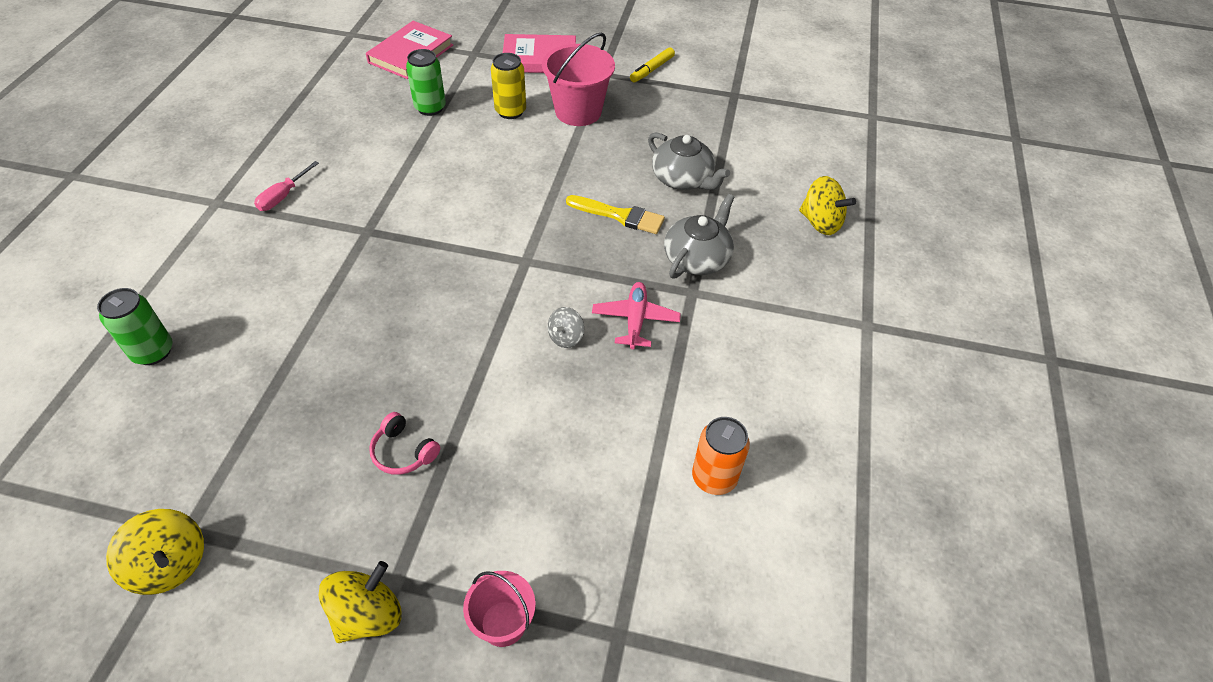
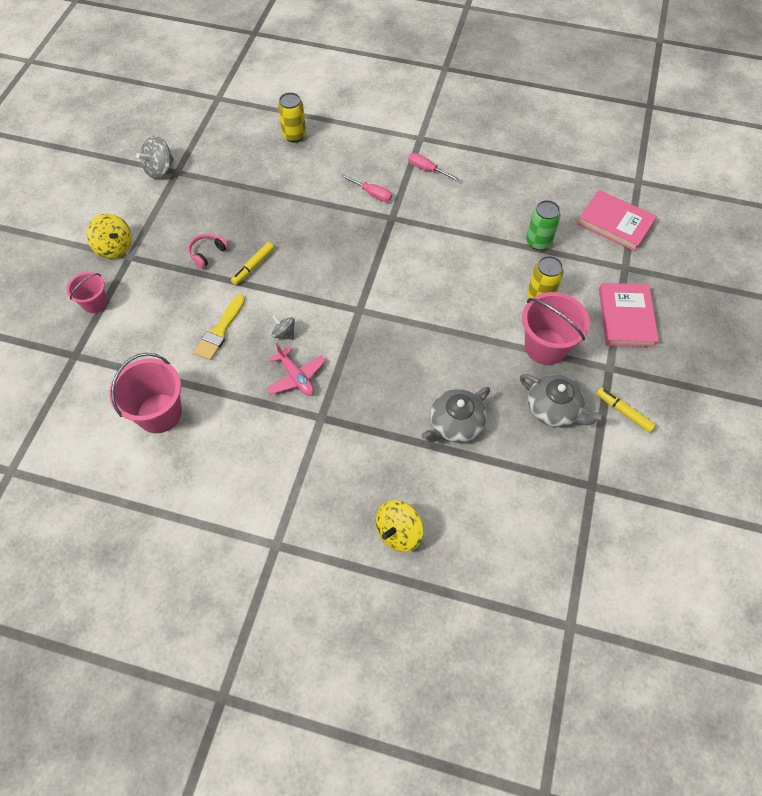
camera: 95 degrees right, 10 degrees up
(153, 352) = (294, 135): green can -> yellow can
(170, 564) = (160, 169): yellow spinning top -> grey spinning top
(316, 251) = (372, 194): none -> pink screwdriver
(439, 385) = (253, 266): none -> yellow marker
(620, 216) = (408, 372): yellow brush -> yellow brush (220, 331)
(635, 320) = (296, 377): pink plane -> pink plane turned 45 degrees clockwise
(697, 258) = (357, 425): grey teapot -> grey teapot (554, 409)
(714, 478) = (159, 413): orange can -> pink bucket

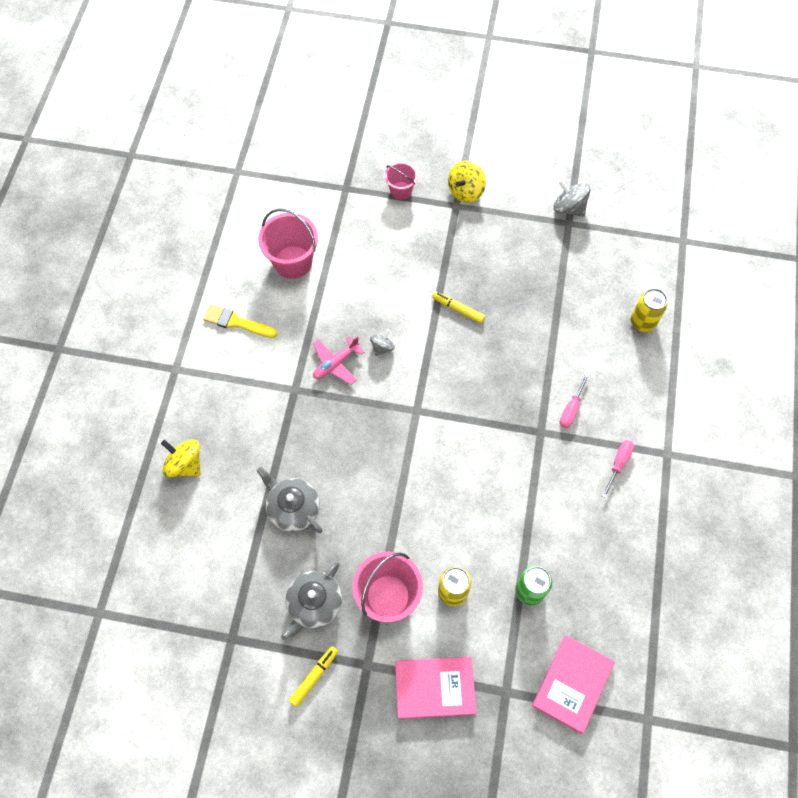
camera: 85 degrees right, 5 degrees up
(207, 253) = (469, 268): pink headphones -> none
(220, 331) = (380, 293): yellow brush -> yellow brush (236, 322)

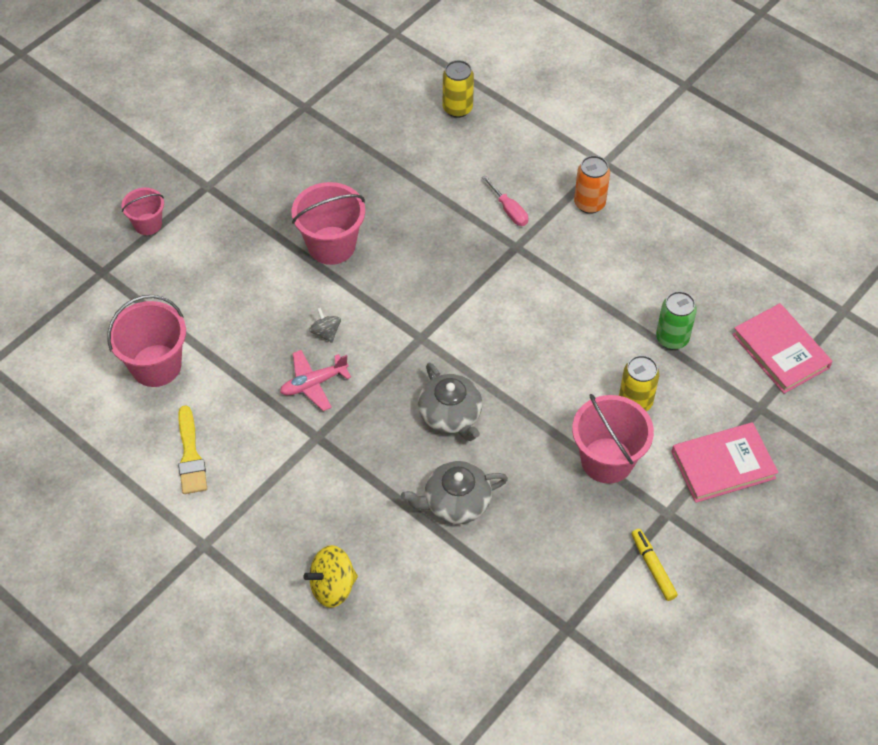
camera: 60 degrees left, 10 degrees down
(236, 322) = (190, 455): yellow brush -> yellow brush turned 60 degrees counterclockwise
(314, 603) = (574, 531): grey teapot -> grey teapot (451, 415)
(336, 363) = (313, 383): pink plane -> pink plane turned 75 degrees clockwise
(434, 687) = (723, 465): pink book -> pink book turned 45 degrees clockwise
(458, 309) = (331, 245): yellow marker -> pink bucket
(465, 191) = (197, 169): yellow spinning top -> none
(569, 208) = (287, 97): grey spinning top -> none
(618, 463) = (589, 203): pink screwdriver -> orange can

